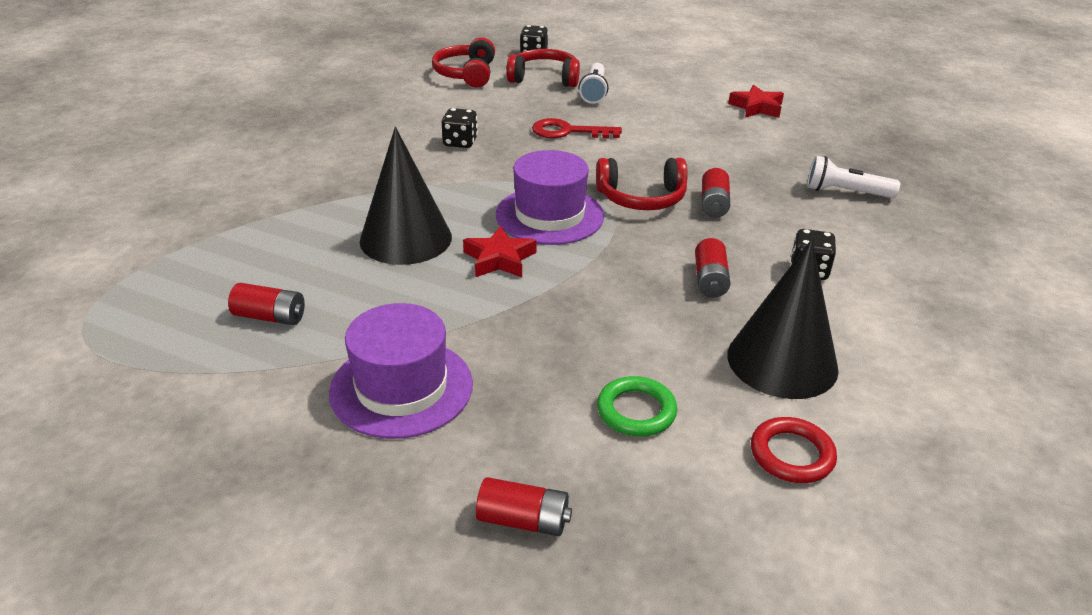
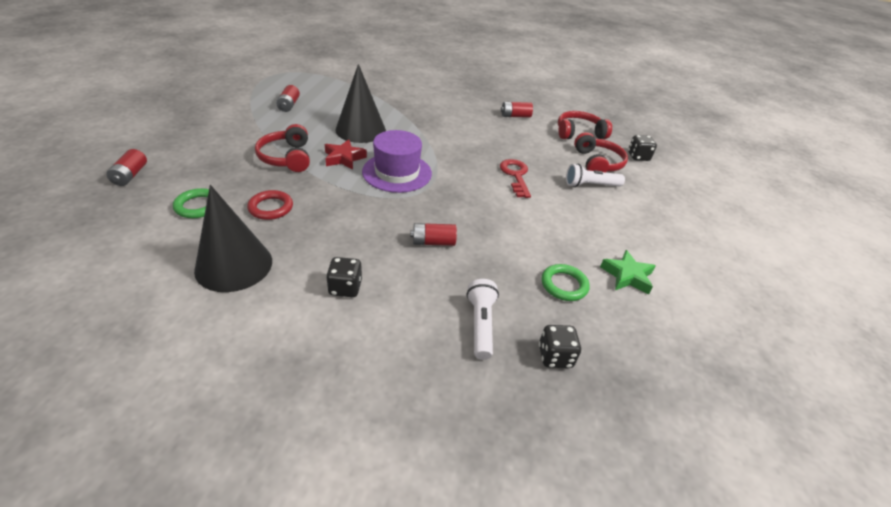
camera: 75 degrees right, 5 degrees up
(401, 388) = (231, 139): purple hat -> none
(460, 142) = (477, 137): black dice -> black dice (555, 356)
(641, 198) = (431, 208): red headphones -> red headphones (287, 157)
(710, 280) = (328, 237): red battery -> red battery (515, 116)
(756, 107) = (627, 276): red star -> green star
(776, 140) = (564, 285): none -> green ring
(791, 454) = (144, 263): red ring -> red ring (271, 208)

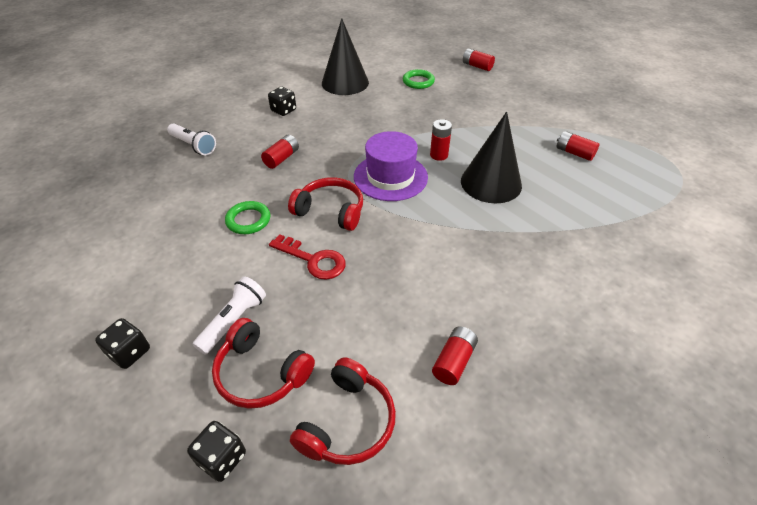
camera: 130 degrees right, 5 degrees up
(271, 208) = (392, 105): red ring -> none
(287, 157) = (460, 127): red headphones -> red headphones (330, 211)
(344, 158) = (439, 155): red star -> red battery
(555, 356) = (136, 162): black dice -> black dice (130, 352)
(564, 285) = (165, 200): green ring -> green ring (248, 220)
(627, 276) = (121, 244): green star -> none

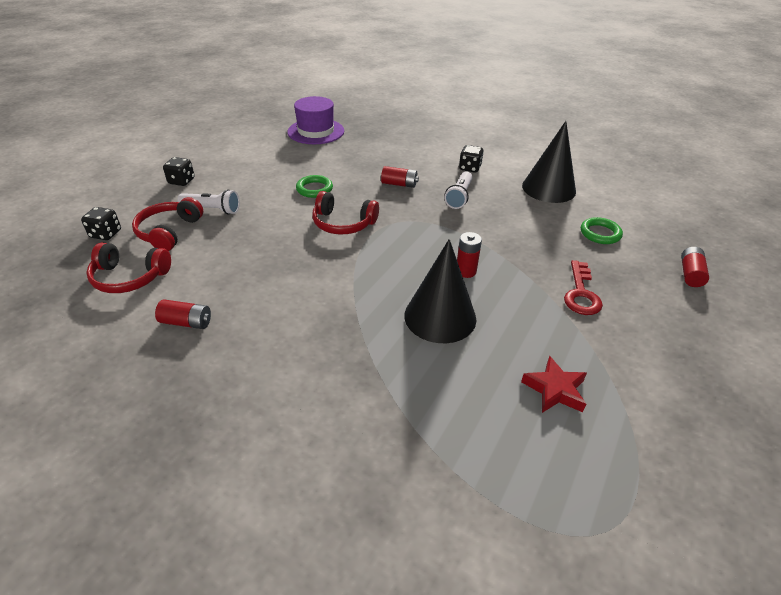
camera: 70 degrees right, 5 degrees down
(193, 145) = (390, 144): white flashlight -> white flashlight (459, 197)
(313, 260) = (281, 228): red key -> red key (581, 293)
(330, 211) = (343, 223): red headphones -> red headphones turned 105 degrees clockwise
(390, 177) = (409, 246): purple hat -> purple hat (316, 131)
(574, 153) = (555, 389): red battery -> red star

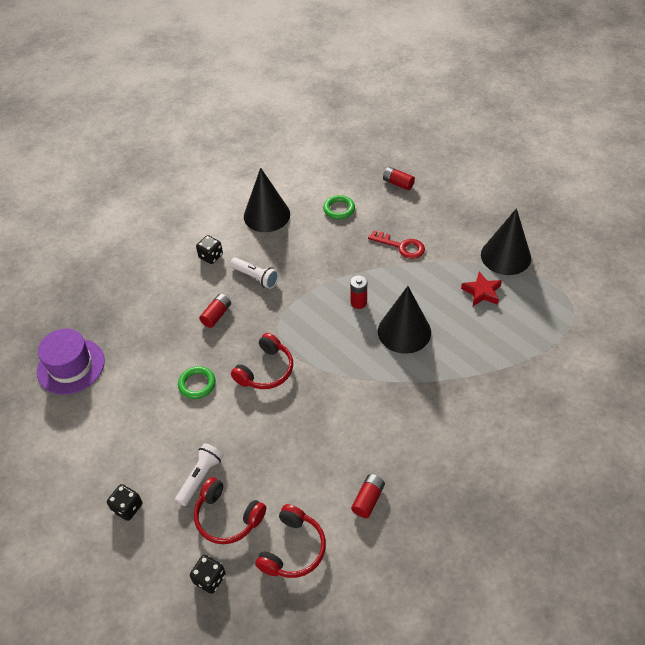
camera: 70 degrees left, 10 degrees up
(650, 412) = (505, 256): none -> black cone

